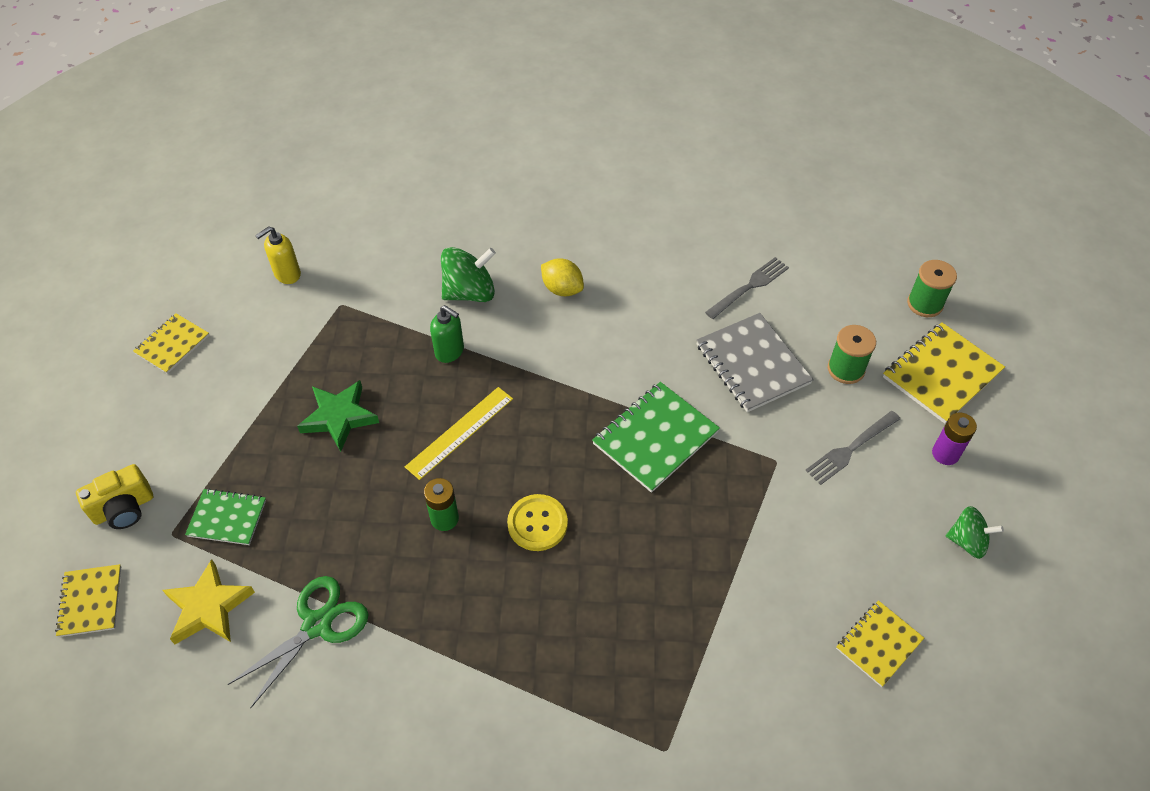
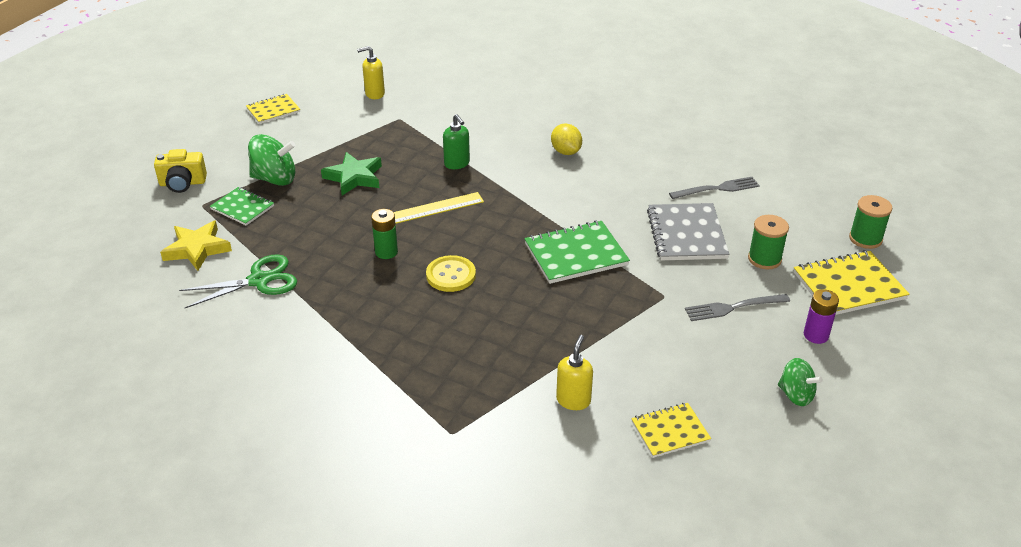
camera: 25 degrees right, 15 degrees down
(90, 601) = (128, 223): yellow notebook -> none
(470, 292) = (495, 136): green spinning top -> green spinning top (275, 179)
(764, 646) = (573, 400): none -> yellow soap dispenser

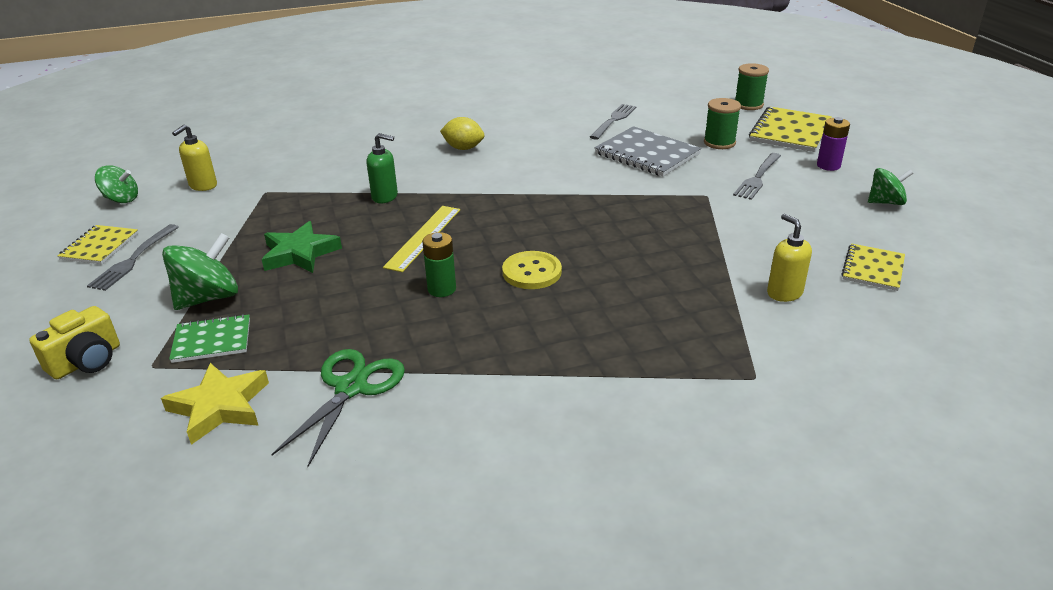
camera: 45 degrees left, 5 degrees down
(276, 129) = (133, 259): none -> grey fork
(323, 80) = (121, 199): none -> green spinning top
(576, 254) = (599, 204): green notebook -> none

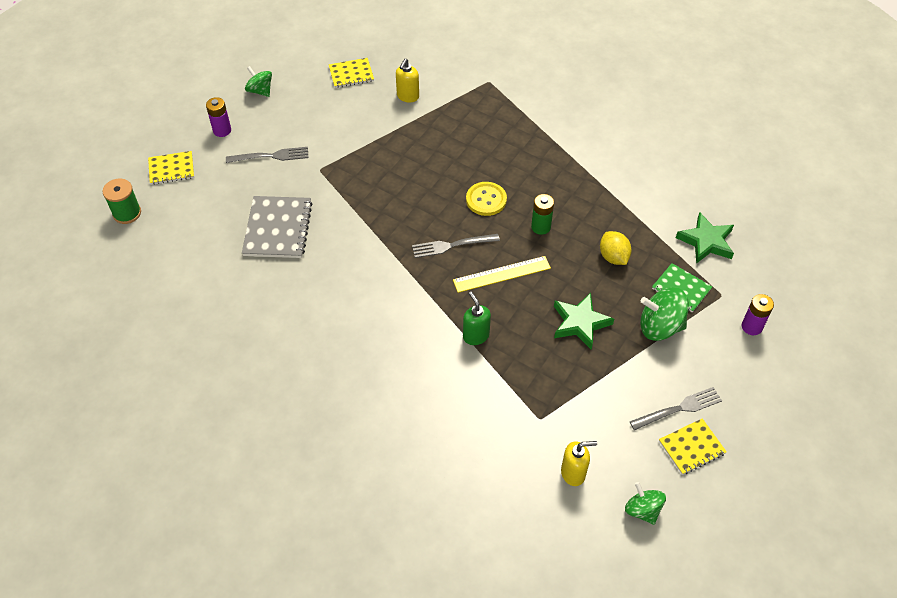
camera: 130 degrees left, 20 degrees up
(87, 361) = (751, 327): yellow camera -> purple battery
(220, 406) = (706, 241): yellow star -> green star
(351, 388) = (643, 205): green scissors -> none
(463, 148) = (360, 346): yellow lemon -> yellow lemon (613, 257)
(613, 120) = (226, 281): grey fork -> grey fork (452, 245)
(719, 143) = (224, 198): green spool -> none
(790, 132) = (171, 169): yellow notebook -> yellow notebook, size x0.62

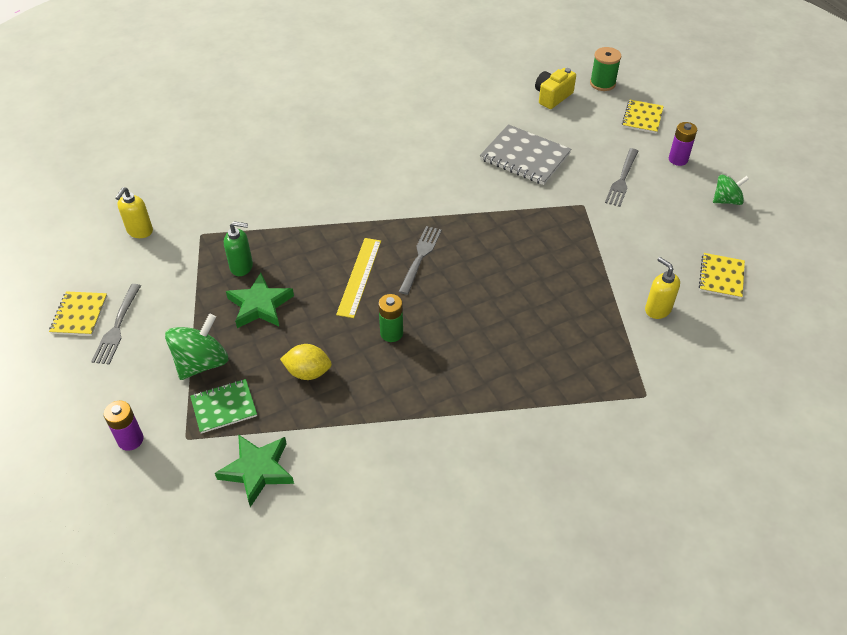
camera: 120 degrees right, 5 degrees down
(170, 242) = (552, 97): none -> yellow camera
(476, 336) = (311, 231): green soap dispenser -> green soap dispenser (242, 267)
(486, 200) = (459, 307): yellow button -> none
(642, 510) = (71, 255): green spinning top -> none

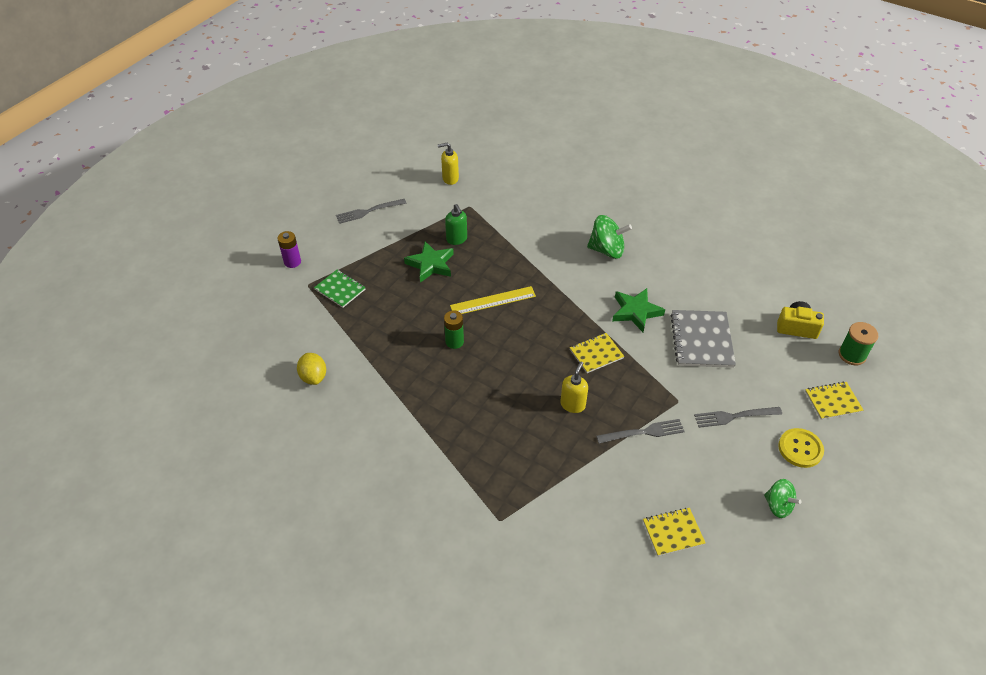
camera: 60 degrees right, 0 degrees up
(79, 315) = (366, 191): yellow notebook -> yellow notebook (596, 354)
(201, 363) = (366, 262): green spinning top -> green spinning top (607, 250)
(257, 470) = (304, 328): green star -> green star (636, 312)
(308, 372) = (392, 315): yellow lemon -> yellow lemon (313, 377)
(420, 257) = (537, 325): grey fork -> grey fork (643, 432)
(657, 309) = (597, 497): yellow soap dispenser -> yellow soap dispenser (573, 404)
(678, 159) = (800, 449): purple battery -> yellow button

